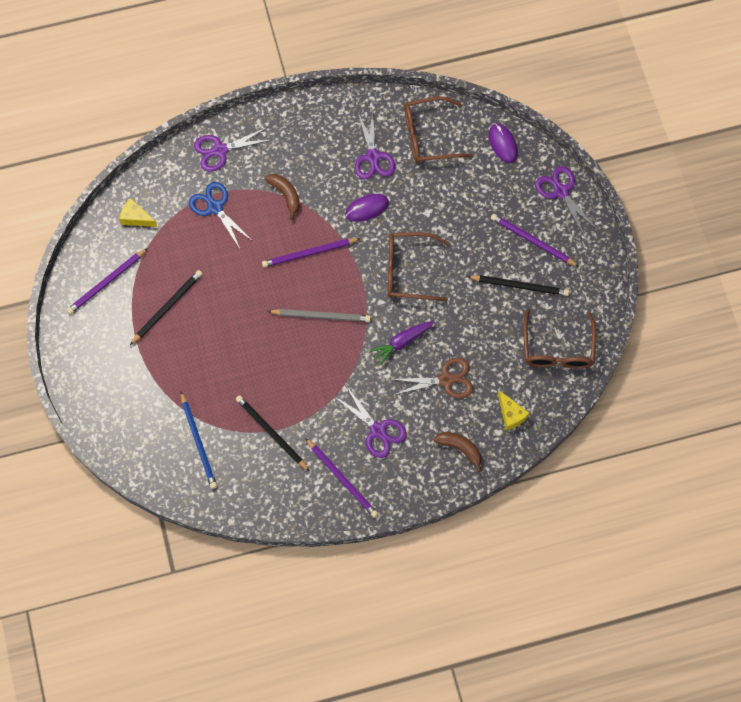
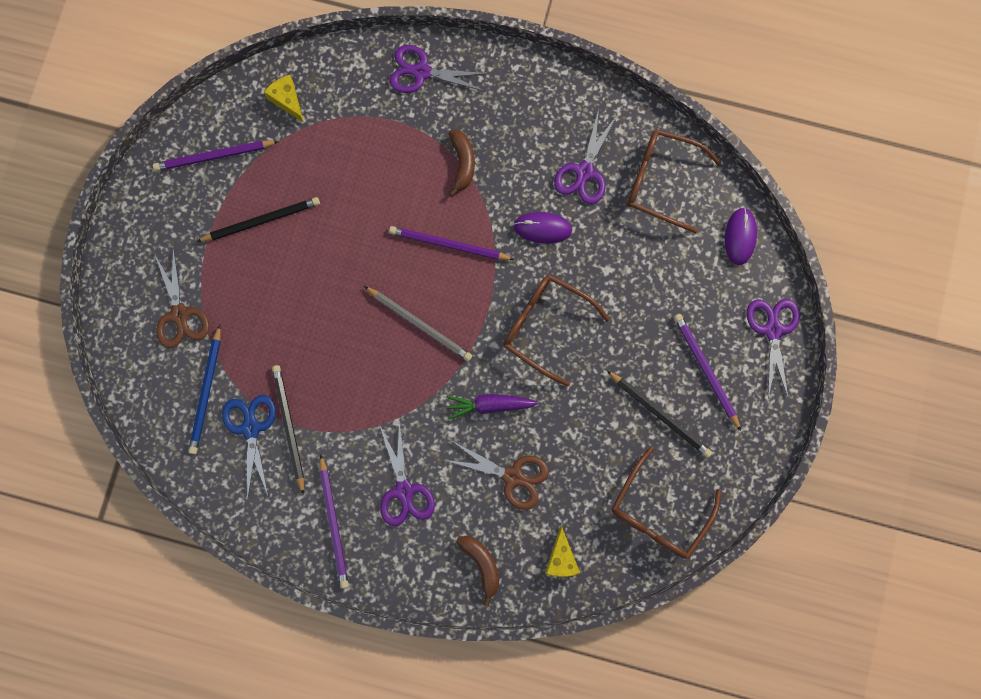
camera: 30 degrees right, 10 degrees up
(147, 401) = (180, 315): none -> brown scissors
(215, 207) = (378, 135): blue scissors -> blue scissors (251, 428)

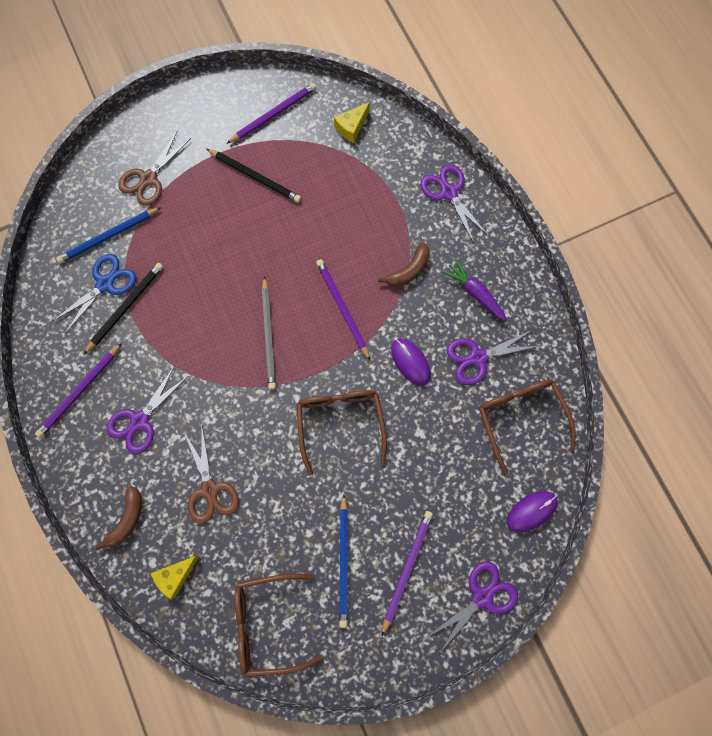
camera: 50 degrees right, 5 degrees down
(214, 156) = (273, 114): purple pencil -> purple pencil turned 105 degrees clockwise
(287, 100) = (351, 127): yellow cheese -> yellow cheese turned 150 degrees counterclockwise
(490, 405) = (250, 430): purple carrot -> purple carrot (475, 293)
(660, 414) = (343, 562): black pencil -> blue pencil

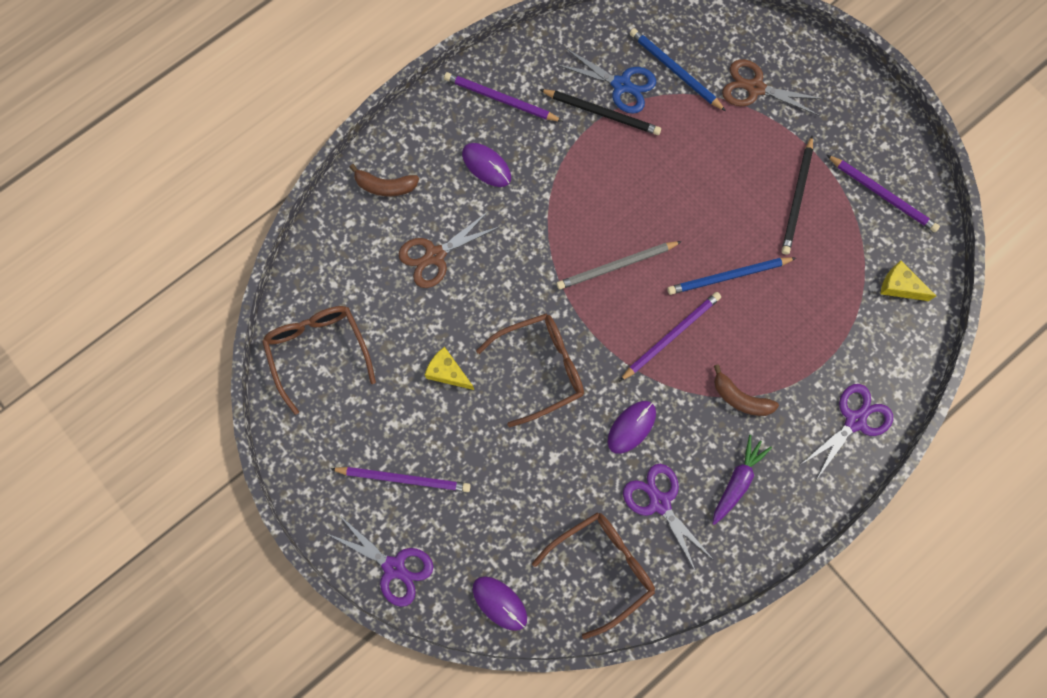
camera: 75 degrees right, 0 degrees up
(140, 421) = (486, 166): purple scissors -> purple mouse
(176, 575) = (343, 249): yellow cheese -> yellow cheese (447, 372)
(343, 562) = (395, 411): blue pencil -> blue pencil (728, 276)

